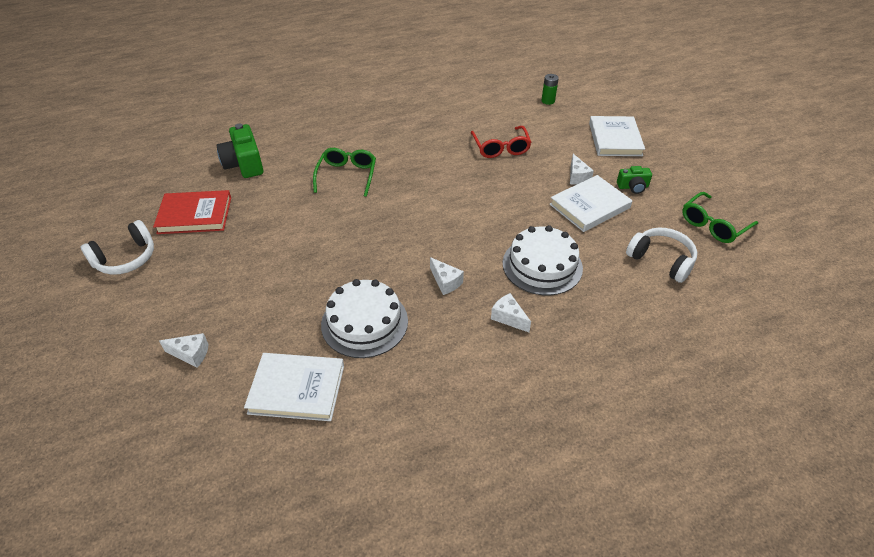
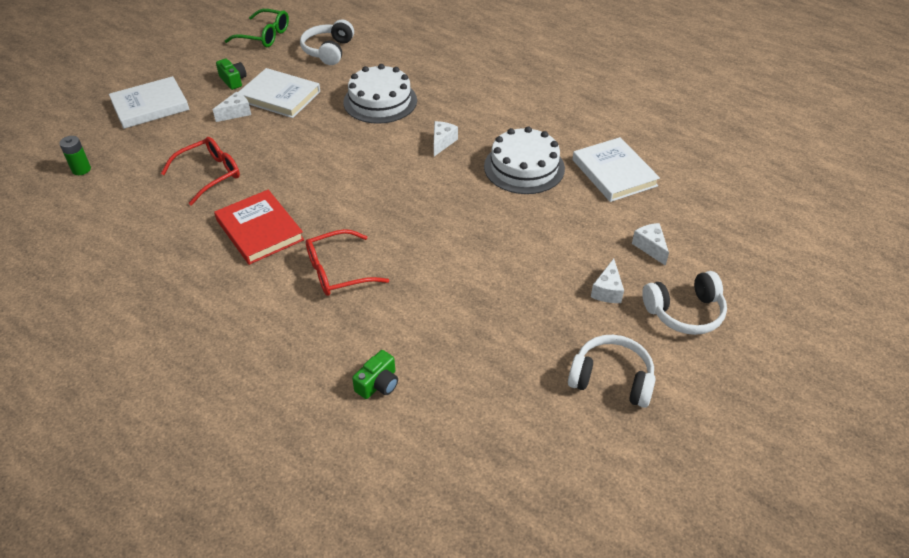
camera: 120 degrees left, 0 degrees up
(116, 332) = (685, 312): none -> white headphones
(195, 215) = (503, 366): red book -> red book (260, 230)
(244, 164) = (378, 384): green camera -> green camera, size x0.57
(347, 175) = (338, 271): green glasses -> red glasses
(508, 318) = (452, 101): white cheese -> white cheese (607, 290)

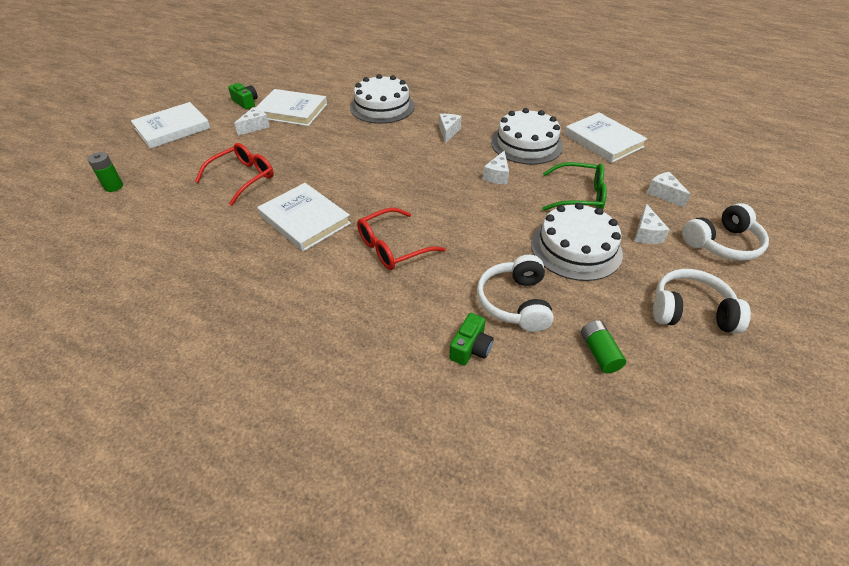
camera: 10 degrees left, 0 degrees up
(260, 230) = (305, 219): red book -> white book
(264, 36) = (265, 68): green glasses -> green glasses (579, 196)
(328, 51) = (324, 74): white headphones -> white headphones (515, 302)
(475, 203) = (497, 176): none -> white cheese
(500, 406) = (599, 353): none -> green battery
(525, 297) = (576, 248): none -> white cake

